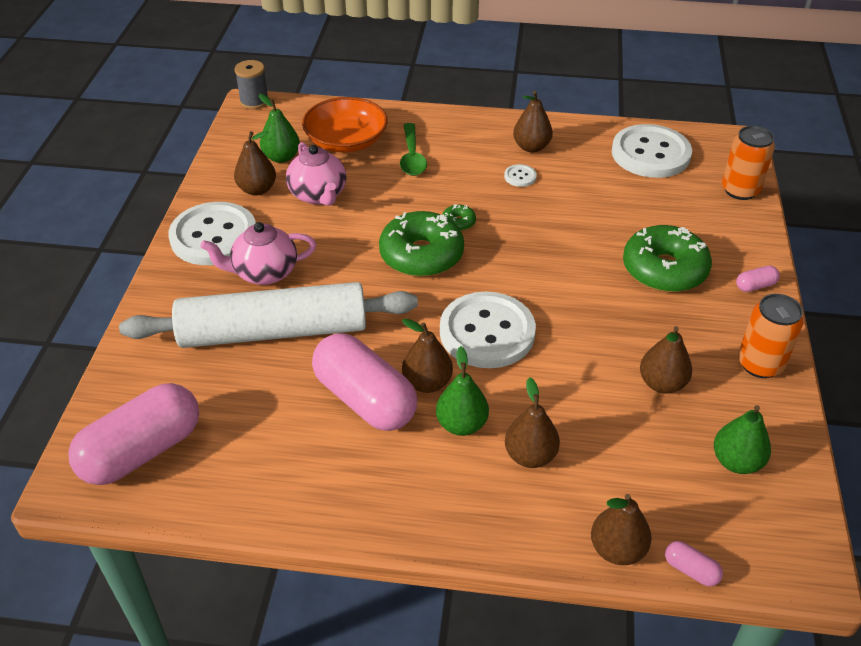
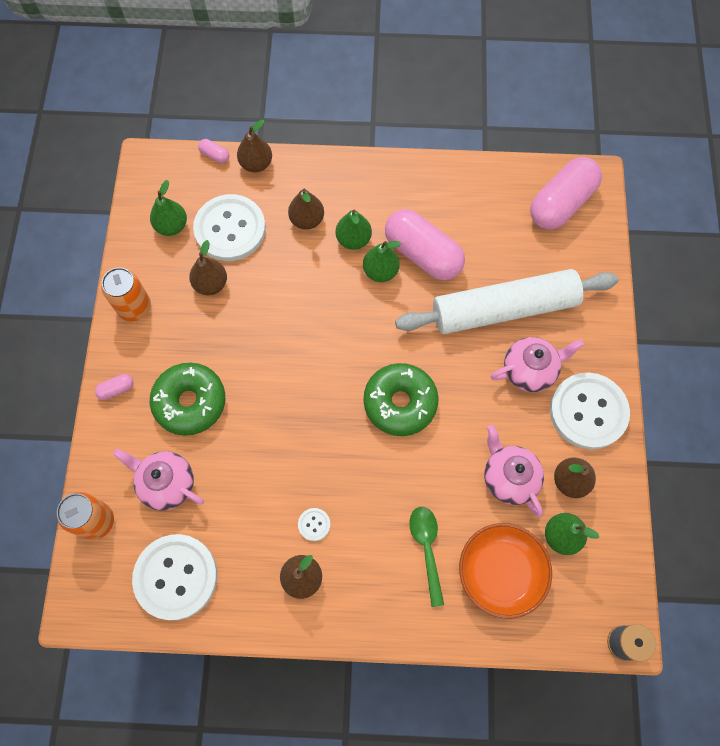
camera: 175 degrees right, 25 degrees up
(427, 383) = (380, 271): brown pear -> green pear
(458, 222) = (371, 449): green donut -> none
(487, 332) = (339, 321): white button -> white button (230, 229)
(675, 210) = (166, 484): none -> pink teapot

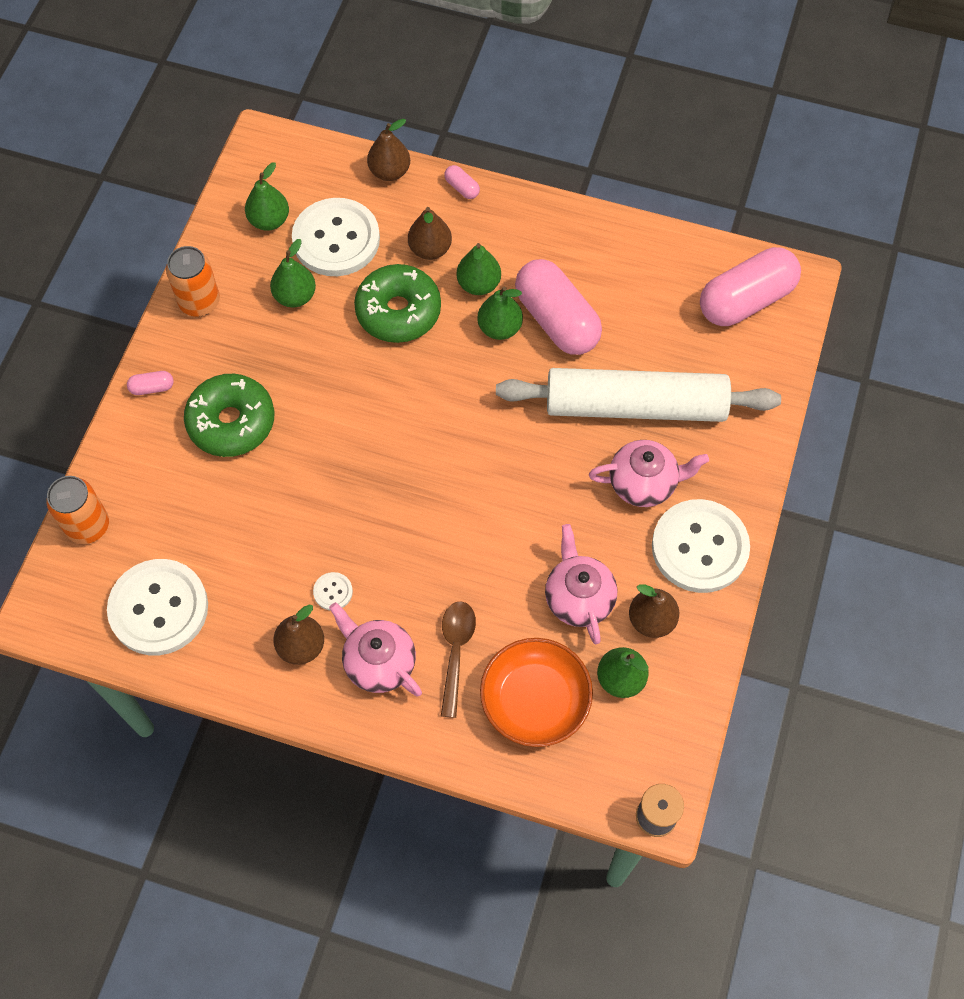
camera: 15 degrees right, 5 degrees down
(166, 484) = (178, 505): pink teapot -> pink teapot (378, 662)
(211, 284) = (295, 296): brown pear -> green pear
(215, 155) = (343, 151): pink capsule -> pink capsule (462, 188)
(400, 403) = (476, 482): green donut -> green donut (398, 311)
(426, 548) = (455, 651): green spoon -> brown spoon

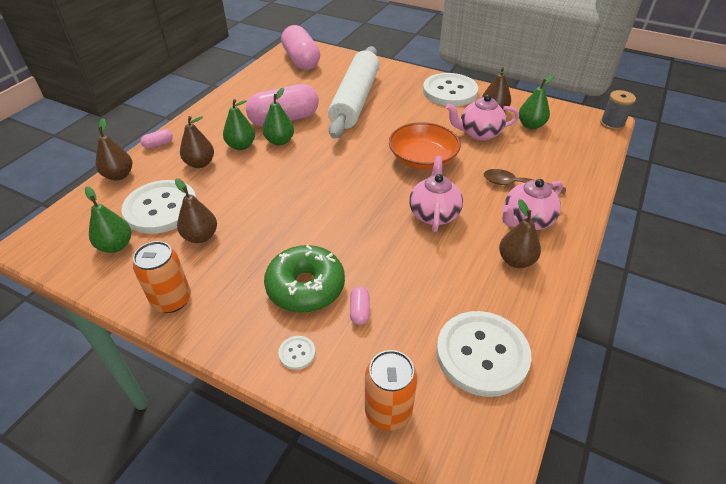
camera: 80 degrees left, 20 degrees down
(152, 388) = (248, 344): pink capsule -> pink capsule (359, 311)
(295, 296) = (201, 236): green pear -> brown pear
(333, 592) = (470, 239): white button -> white button (297, 353)
(398, 311) = (244, 183): green donut -> none
(535, 700) = (547, 156): orange bowl -> orange bowl (422, 159)
(644, 483) = (407, 103): pink teapot -> pink teapot (434, 214)

